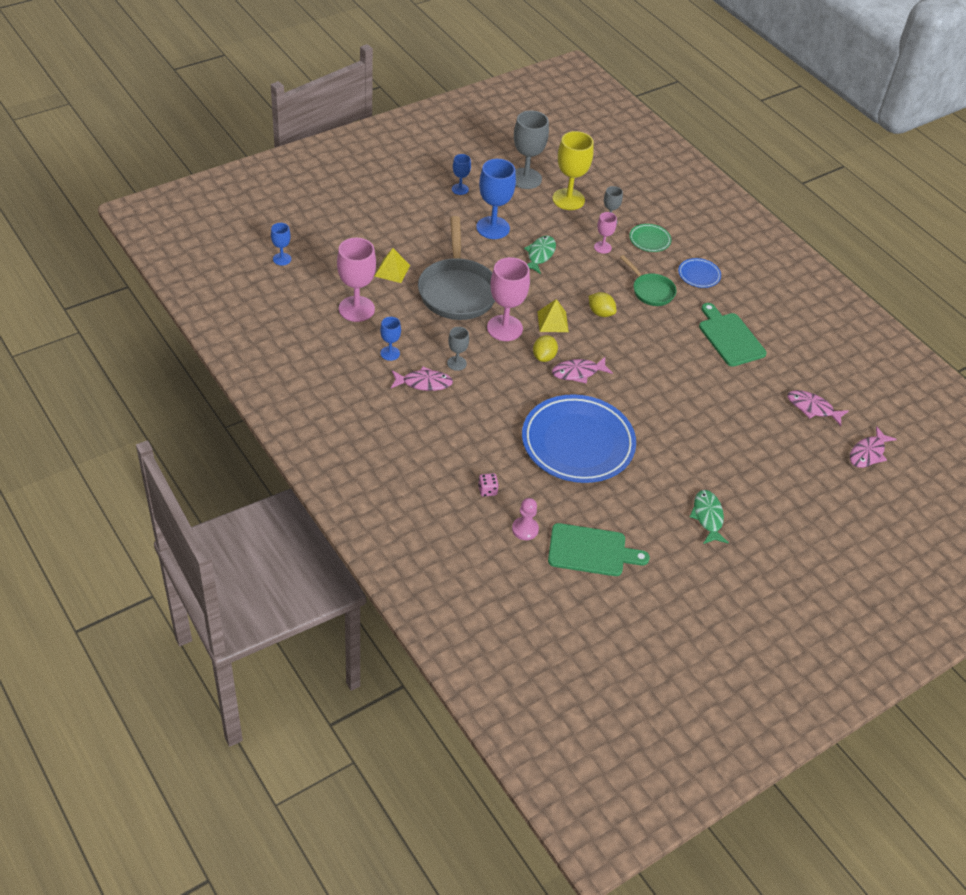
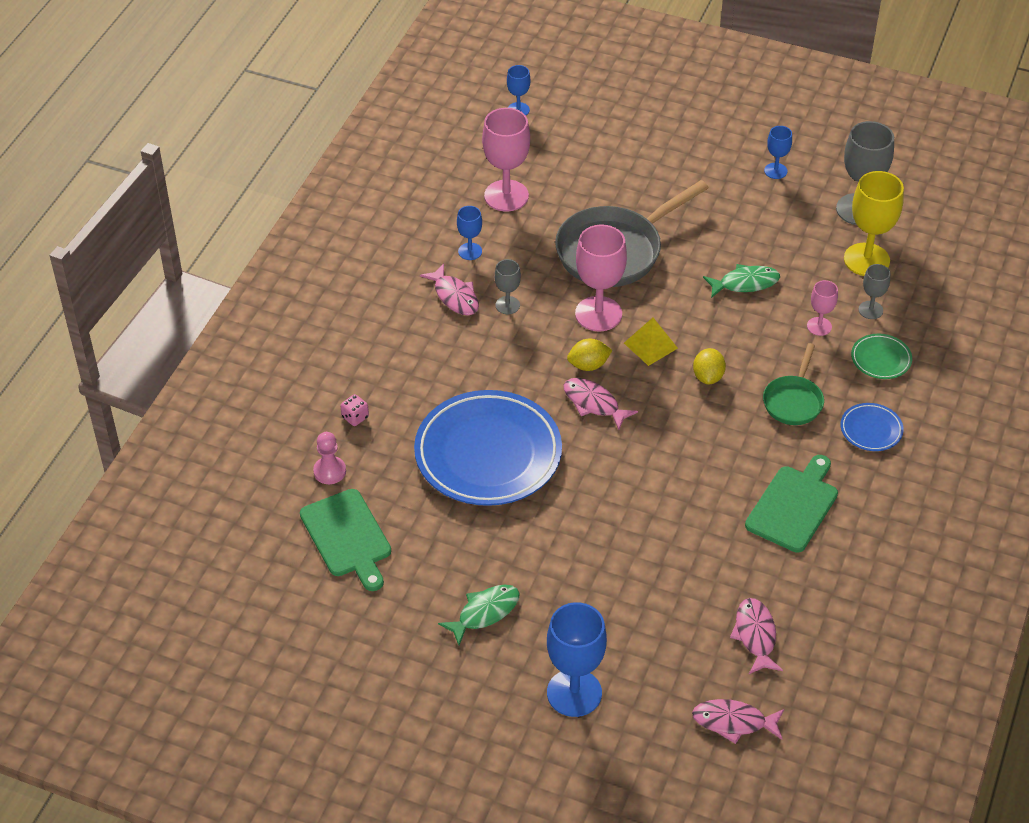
camera: 60 degrees right, 0 degrees up
(392, 270) = (589, 190): yellow pyramid -> none
(493, 228) = (744, 226): blue goblet -> blue goblet (574, 693)

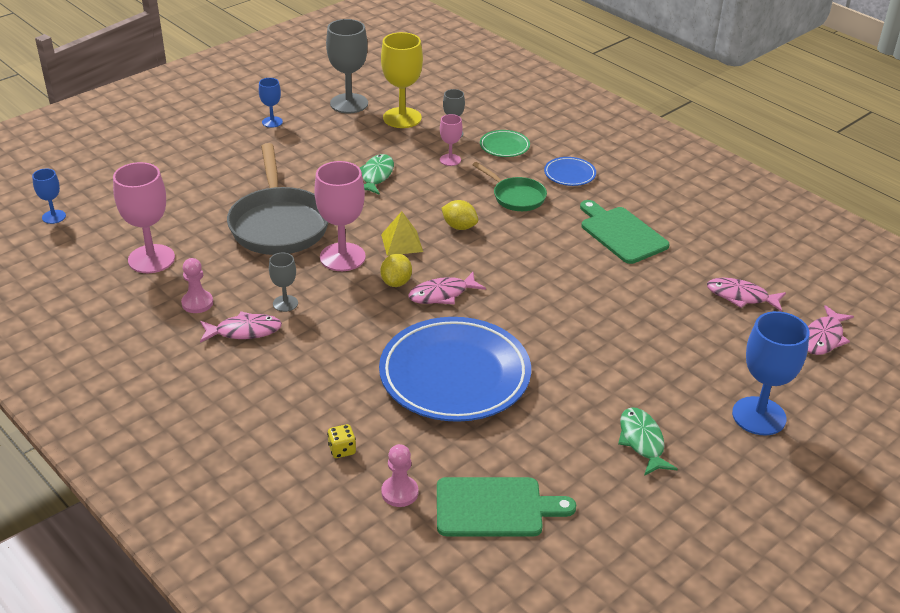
camera: 65 degrees left, 10 degrees down
(355, 417) = (342, 450): pink dice -> yellow dice
(470, 251) = (197, 303): blue goblet -> pink pawn

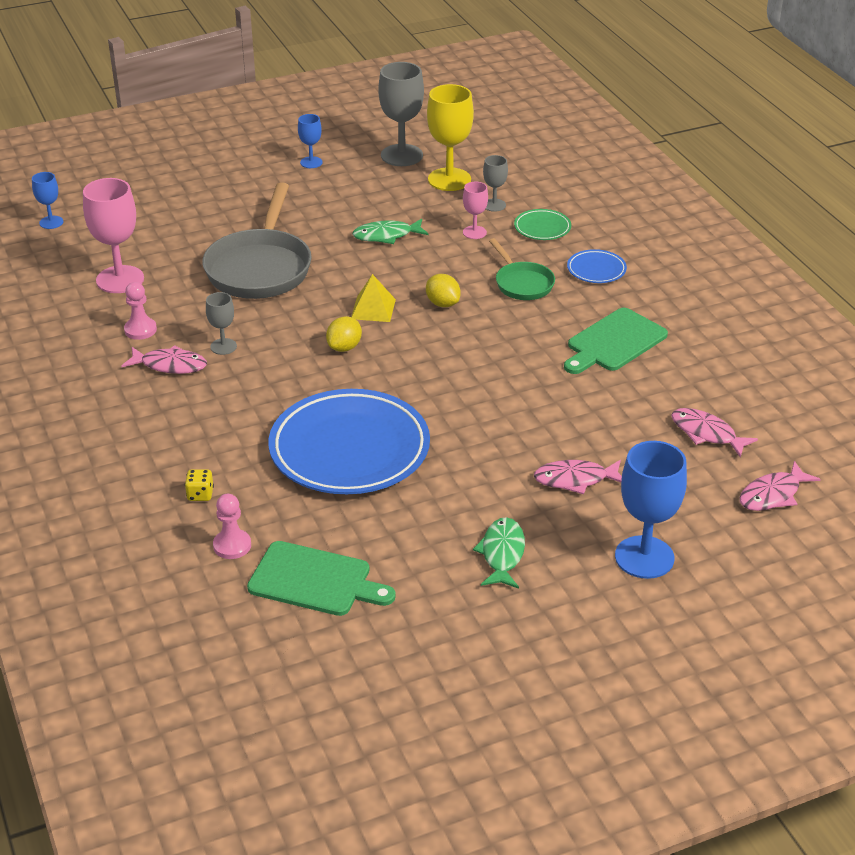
camera: 20 degrees right, 0 degrees up
(342, 257) = (305, 312): pink goblet -> none
(376, 176) = (386, 236): green fish -> green fish turned 135 degrees counterclockwise
(442, 294) = (384, 368): pink fish -> pink fish (575, 480)
(621, 233) = (614, 342): green cutting board -> green cutting board turned 120 degrees counterclockwise

